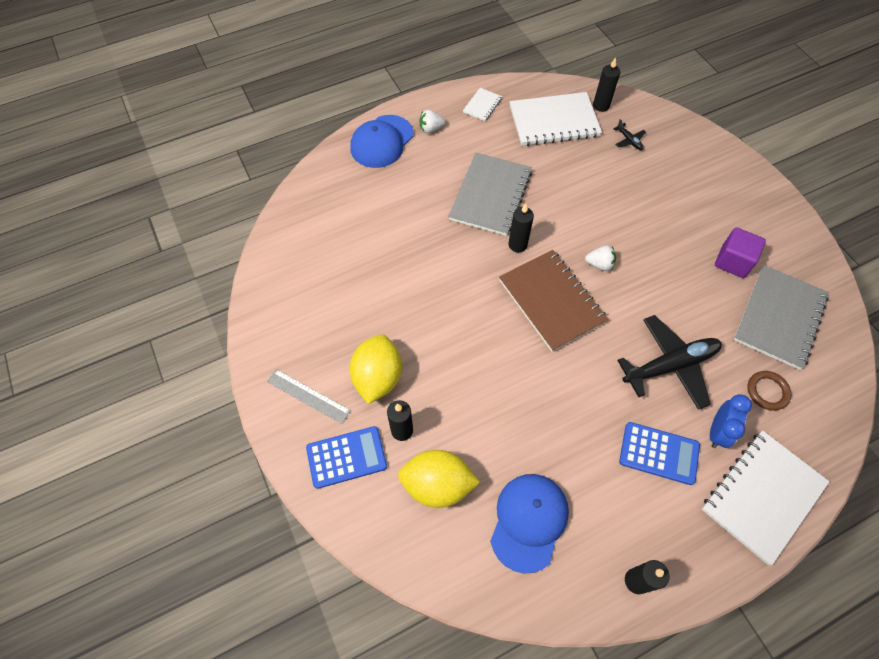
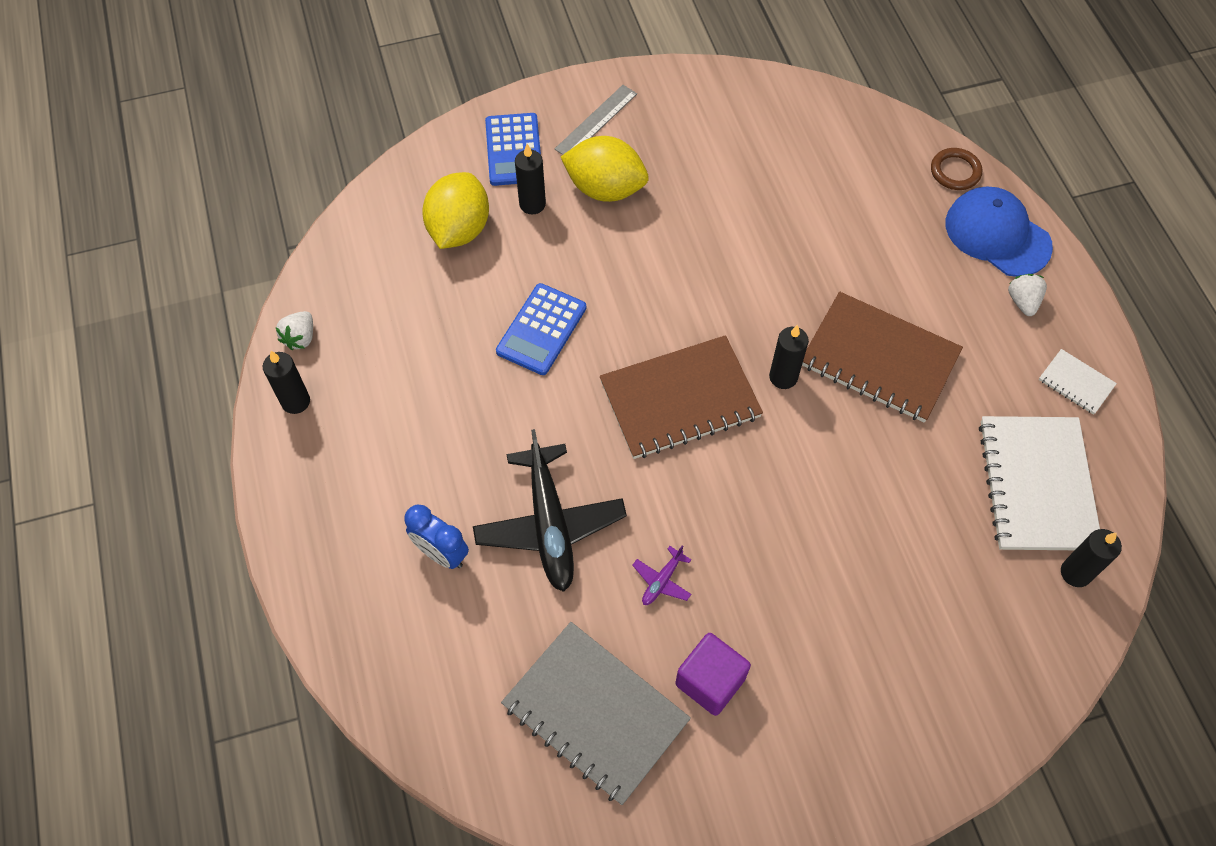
camera: 100 degrees right, 0 degrees up
(490, 195) = (879, 359): grey notebook -> brown notebook
(529, 521) = (392, 309): blue cap -> none
(599, 264) = (733, 478): white strawberry -> white strawberry (300, 338)
(629, 140) = (987, 597): black plane -> none
(659, 453) = (432, 471): blue calculator -> blue calculator (541, 329)
(682, 294) = (662, 581): none -> purple plane
(762, 496) = (344, 578): white notebook -> none
(767, 391) = (481, 644): brown ring -> brown ring (955, 171)

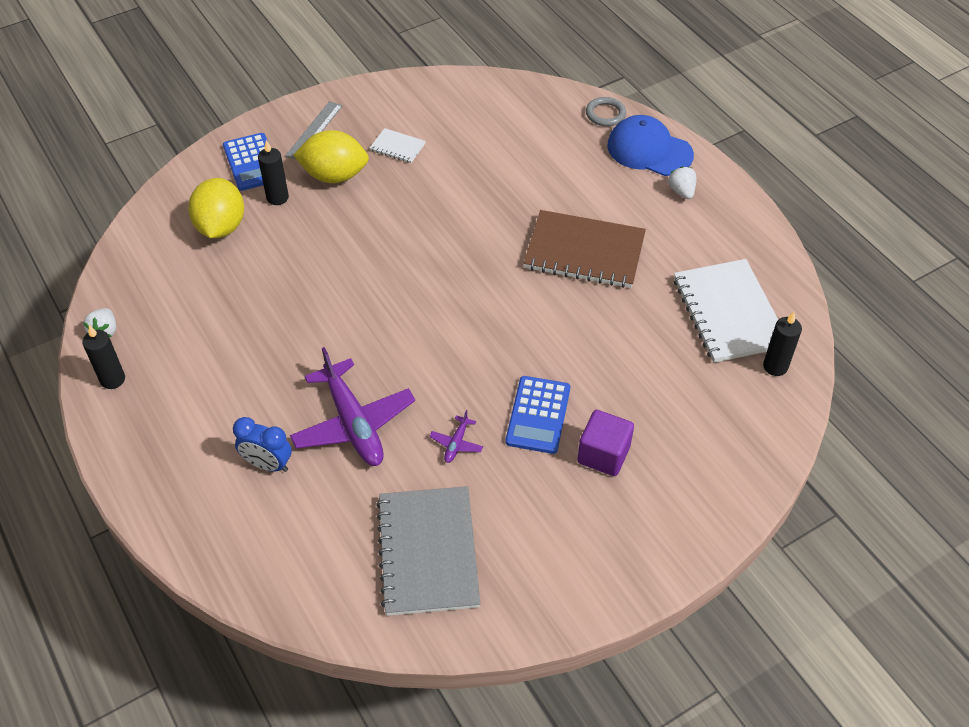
camera: 15 degrees left, 10 degrees down
(541, 329) = (309, 285): blue calculator -> blue calculator (538, 415)
(550, 525) = (353, 424): black plane -> purple plane
(595, 713) = (428, 552): grey notebook -> grey notebook turned 60 degrees clockwise
(680, 399) = (435, 311): brown notebook -> none
(710, 681) = (515, 507): purple cube -> purple cube (603, 454)
(783, 377) = (513, 279): black candle -> none
(955, 171) = (605, 114): brown ring -> grey ring
(1076, 383) = (737, 238): white notebook -> white notebook (397, 147)

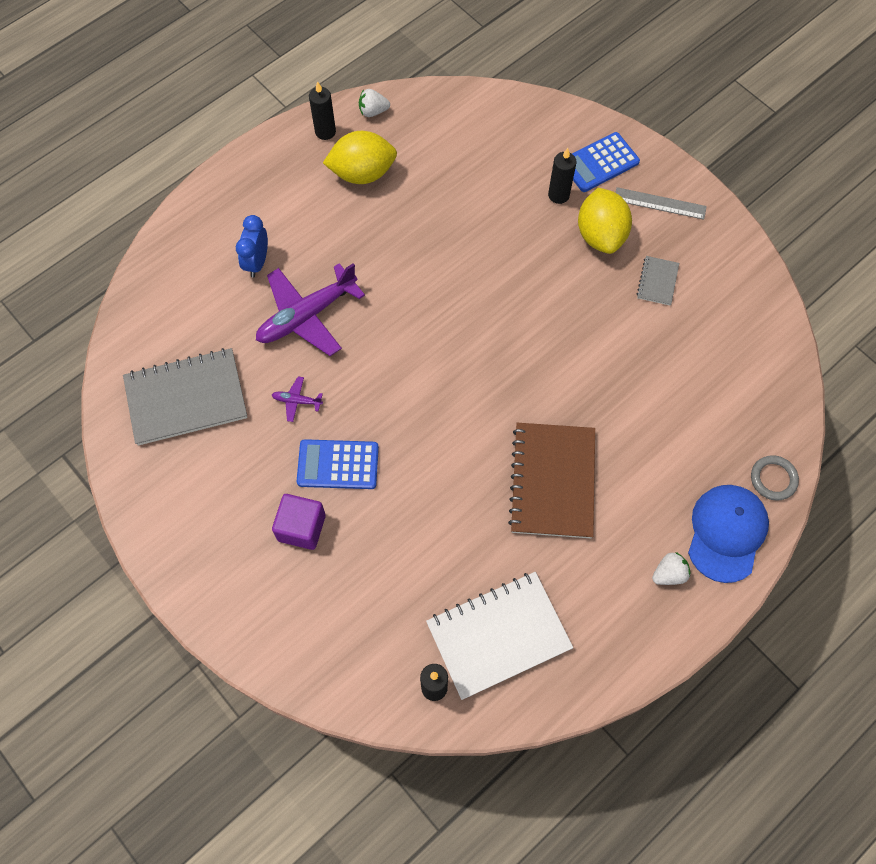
camera: 80 degrees right, 15 degrees up
(221, 227) = (510, 160): yellow lemon -> yellow lemon (362, 173)
(397, 147) = (657, 281): white notebook -> grey notebook

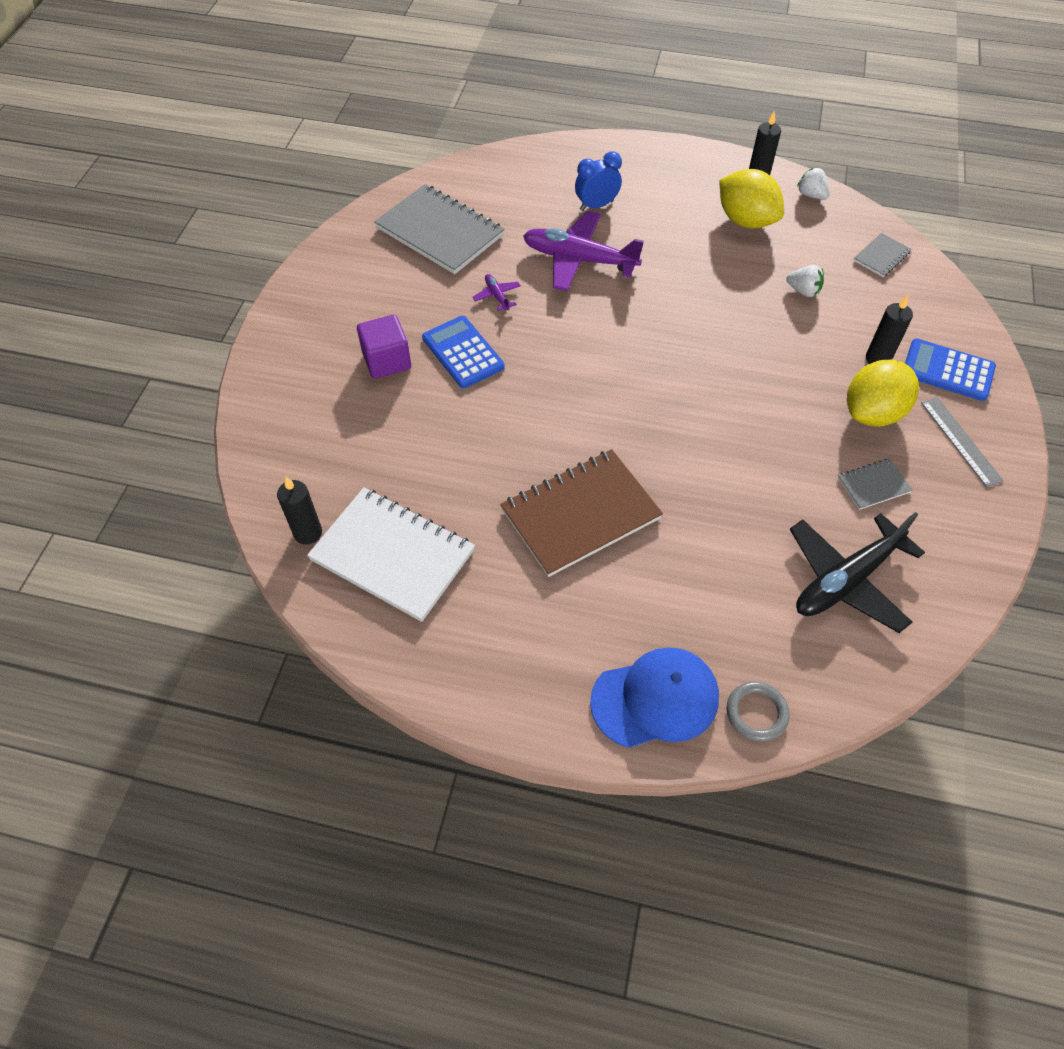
camera: 55 degrees right, 10 degrees down
(470, 117) = (881, 256): none -> grey notebook
(669, 574) = (566, 668): white strawberry -> white strawberry (803, 291)
(716, 355) = (846, 580): none -> black plane

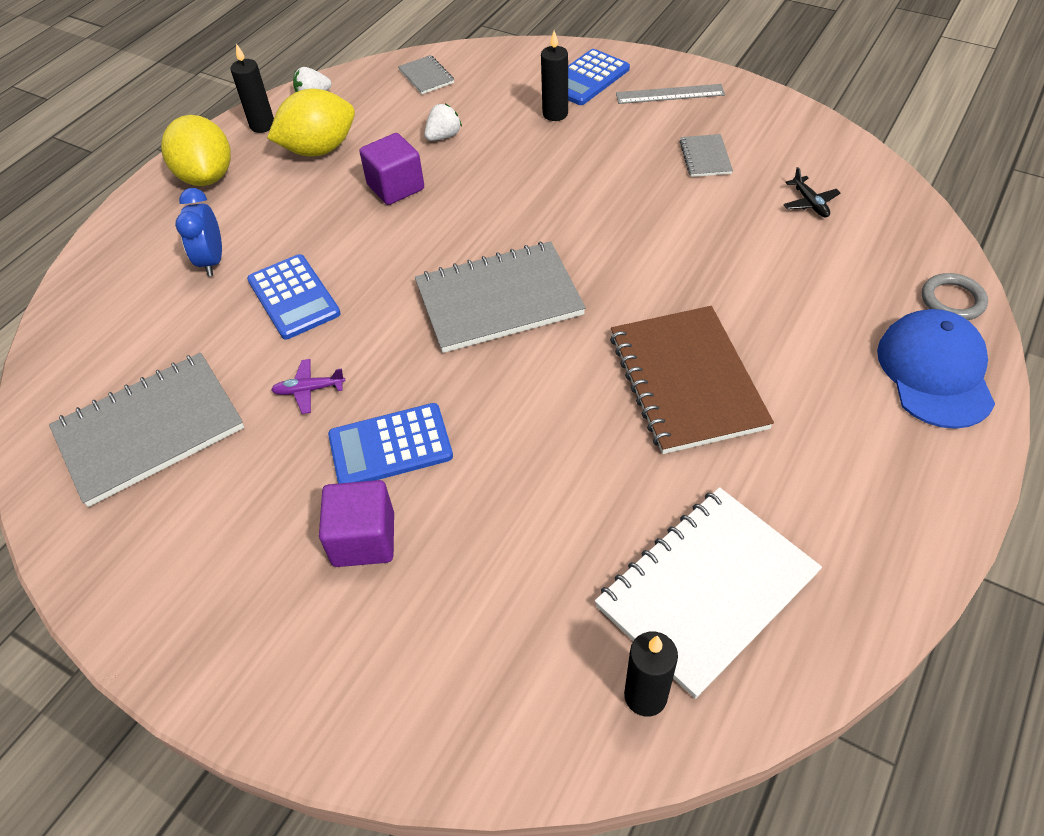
camera: 70 degrees left, 5 degrees down
(578, 260) = (293, 297): purple plane -> blue calculator
(622, 376) = (499, 300): none -> grey notebook
(723, 279) = (395, 187): none -> purple cube
(846, 580) = (810, 203): black plane -> black plane, size x0.42
(872, 413) = (619, 135): yellow lemon -> yellow lemon (207, 177)

